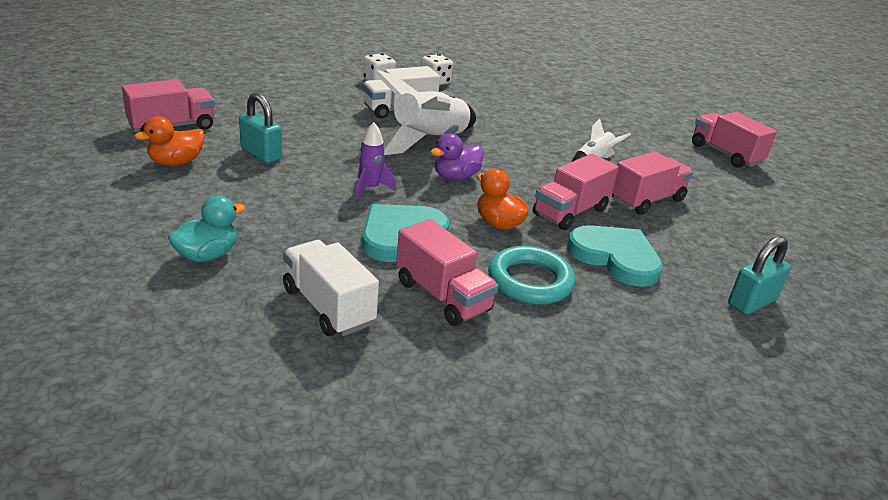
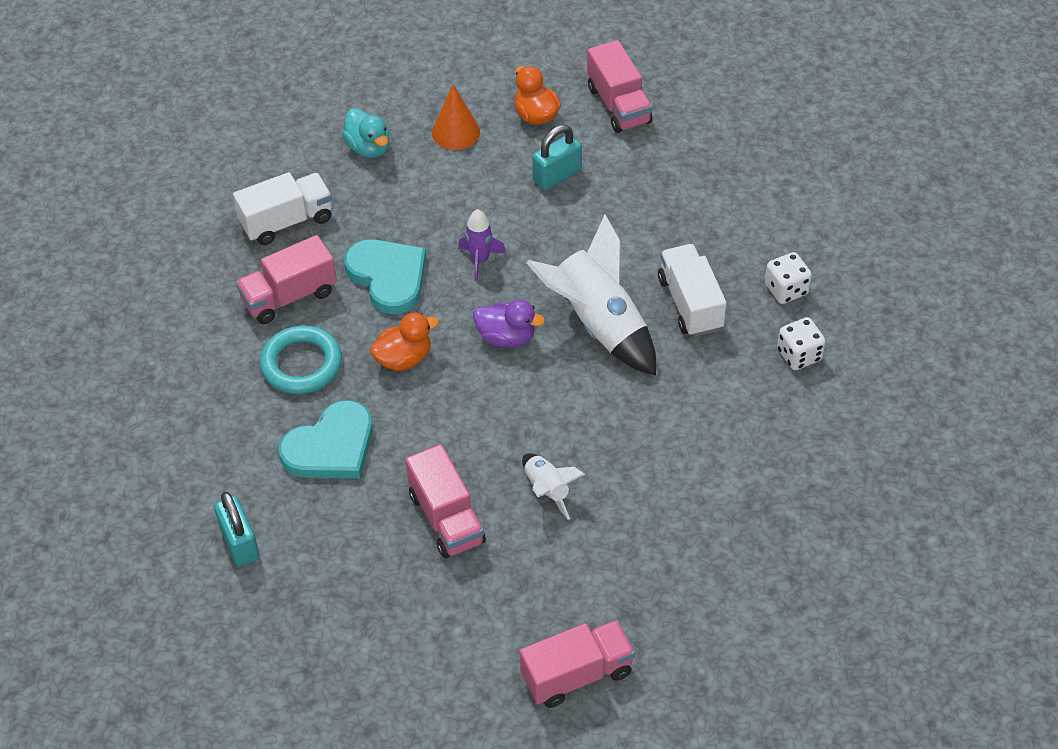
camera: 105 degrees right, 20 degrees up
(191, 203) = (456, 132): none -> orange cone
(455, 177) = (506, 337): purple duck -> purple duck turned 135 degrees clockwise
(570, 212) = (423, 430): pink truck -> none

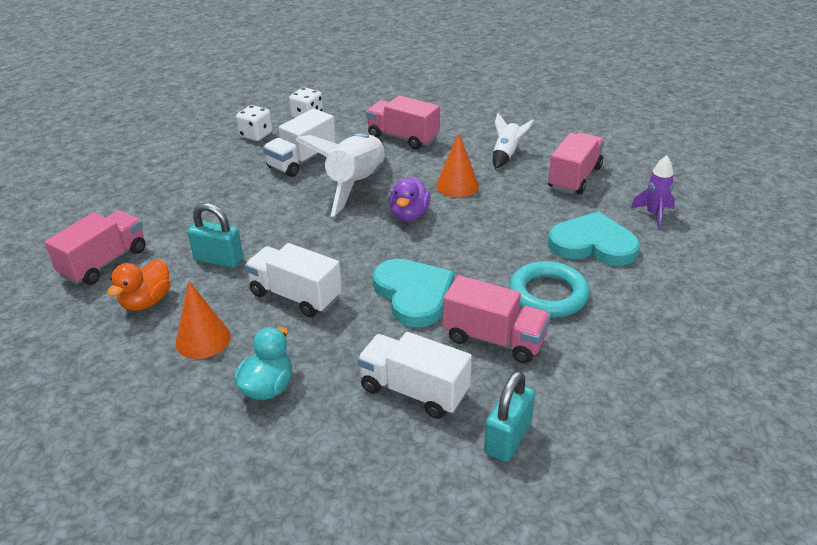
camera: 125 degrees left, 15 degrees down
(240, 543) = (713, 244): turquoise padlock -> turquoise padlock (508, 438)
(388, 277) = (413, 294): turquoise heart -> turquoise heart turned 135 degrees clockwise
(404, 358) = (481, 249): orange duck -> none
(458, 203) = (295, 296): none -> white truck
(480, 260) = (348, 257): purple rocket -> purple rocket (654, 214)
(506, 337) = (409, 215): purple duck -> purple duck turned 150 degrees counterclockwise
(524, 406) = (457, 185): none -> orange cone
(577, 674) = (599, 107): pink truck -> pink truck (403, 137)

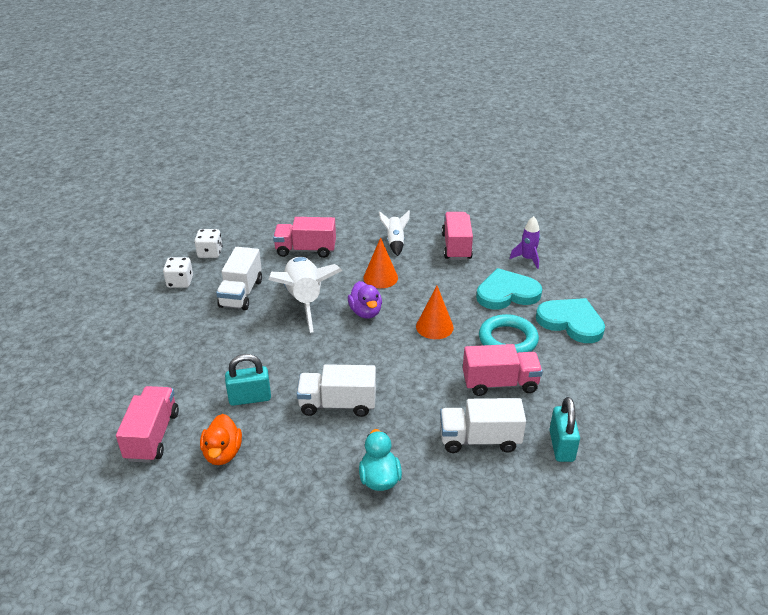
camera: 30 degrees left, 0 degrees up
(203, 339) = (298, 464): orange cone -> orange cone (434, 327)
(413, 294) = (421, 372): turquoise heart -> turquoise heart (571, 322)

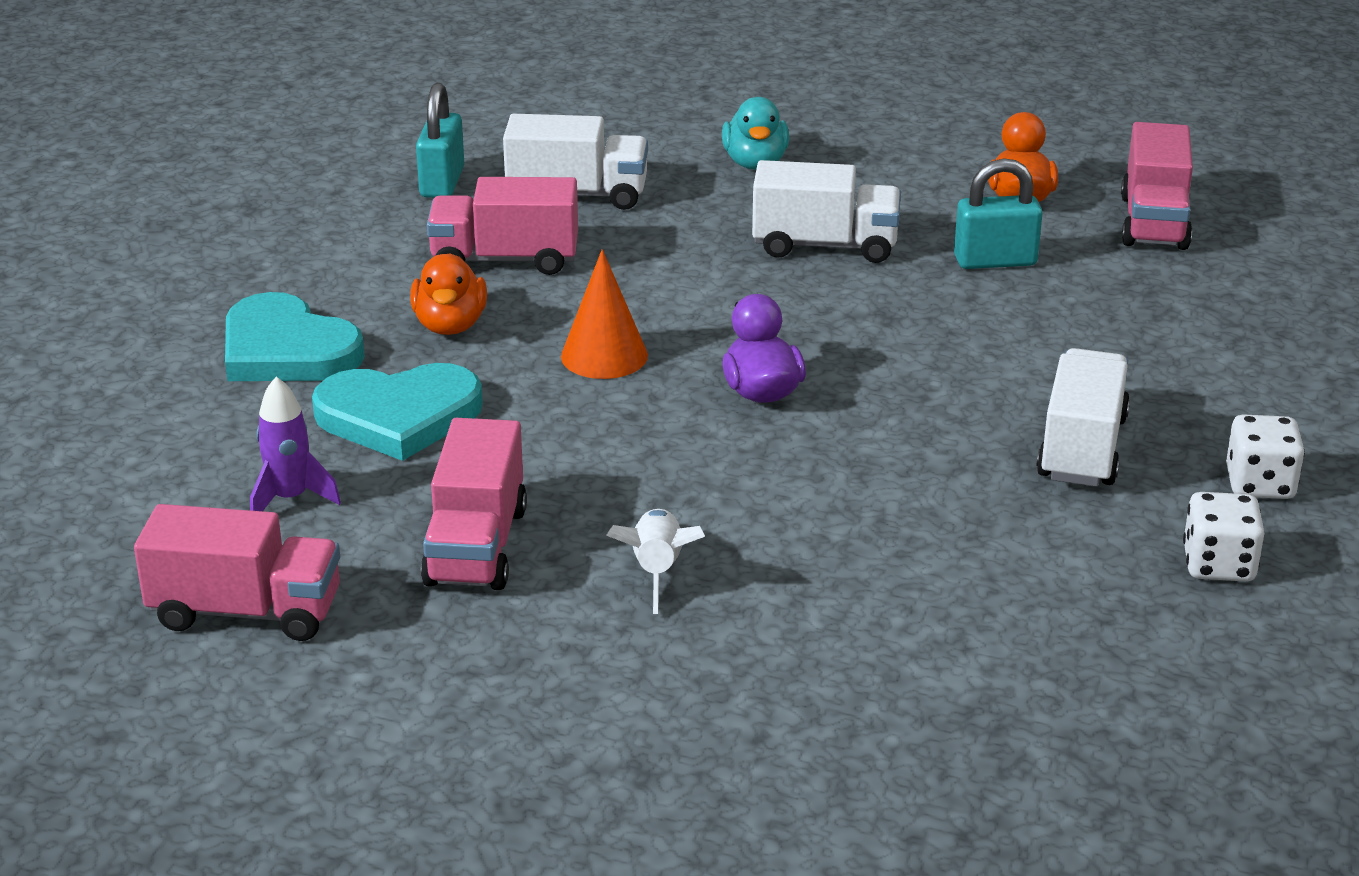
camera: 175 degrees left, 5 degrees down
(304, 301) = (914, 423): white rocket -> none
(306, 250) = (930, 560): pink truck -> pink truck (246, 612)
(380, 277) = (715, 469): orange cone -> none
(508, 339) = (450, 325): turquoise ring -> orange duck

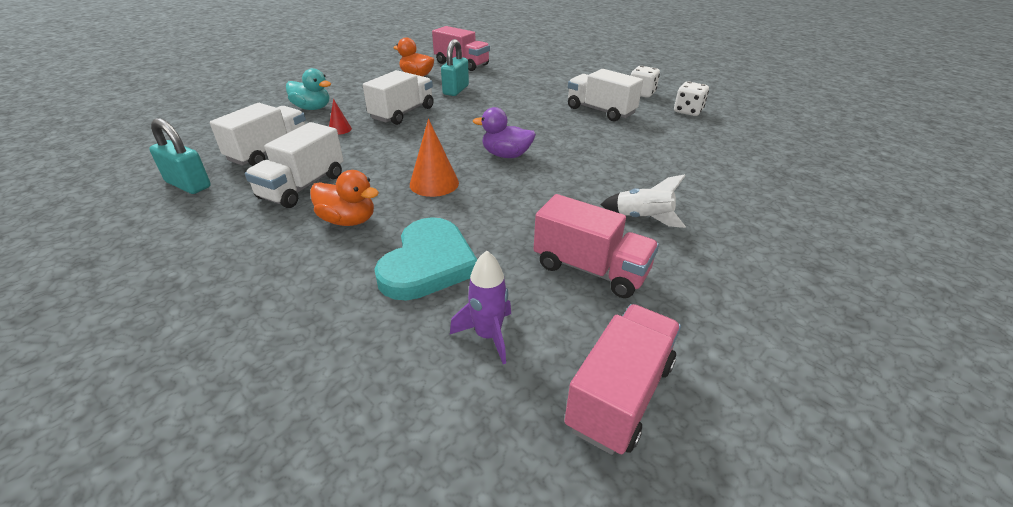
camera: 65 degrees left, 5 degrees up
(286, 350) = (297, 291): turquoise heart -> none
(505, 260) = (302, 186): pink truck -> white truck
(703, 216) = (340, 129): none -> red cone

